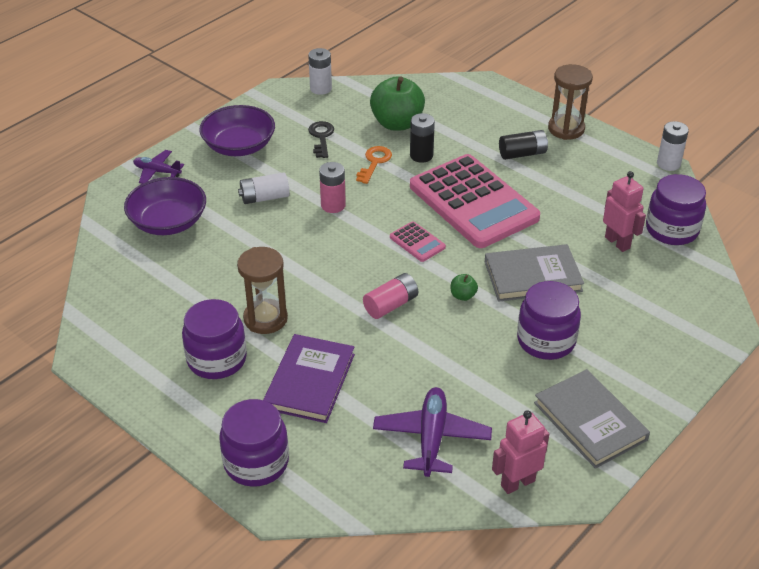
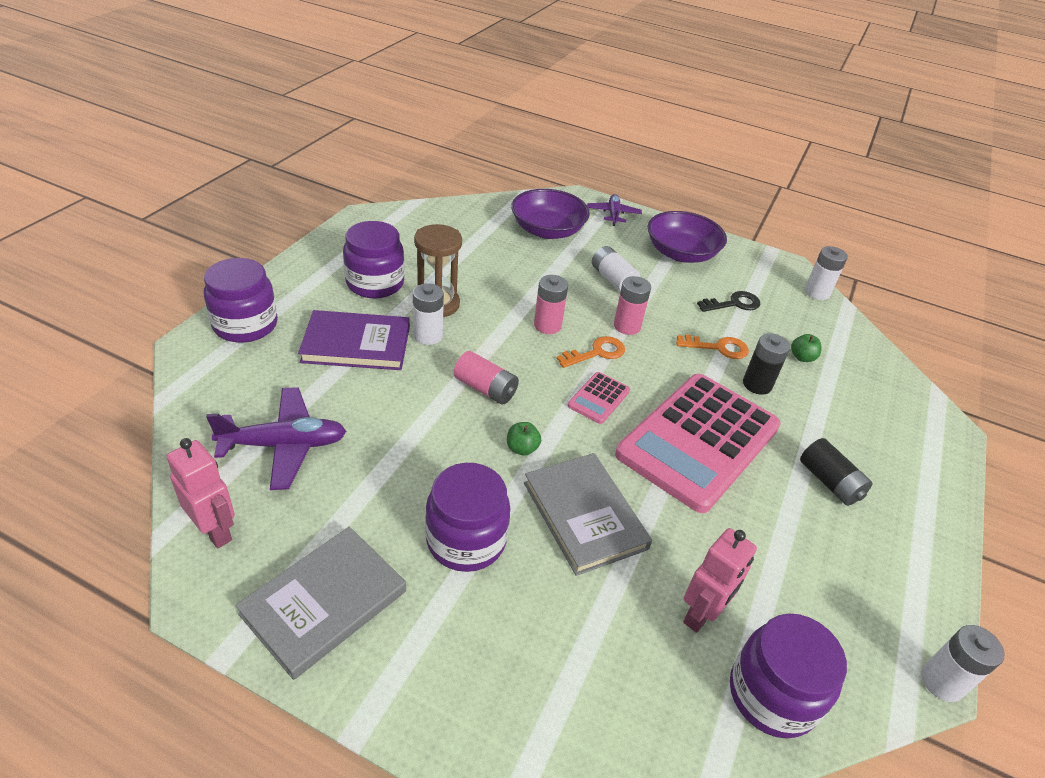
camera: 70 degrees right, 0 degrees up
(311, 331) = (428, 336): none -> white battery
(318, 252) = (547, 325): none -> pink battery
(362, 231) = (596, 353): none -> orange key
(397, 123) = (802, 357): green apple -> green apple, size x0.43
(566, 129) = (923, 529): brown hourglass -> none

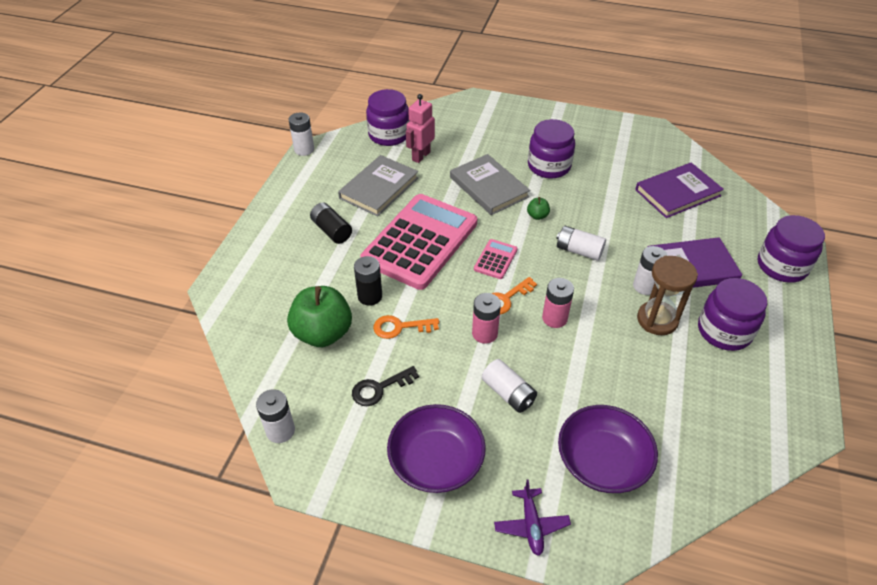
camera: 175 degrees right, 5 degrees up
(215, 531) = (673, 151): pink robot -> none
(284, 445) = (677, 193): purple plane -> purple book
(324, 602) = (601, 135): grey book -> grey book (379, 188)
(485, 389) = (579, 251): pink battery -> white battery
(802, 357) = (323, 333): green apple -> green apple, size x2.35

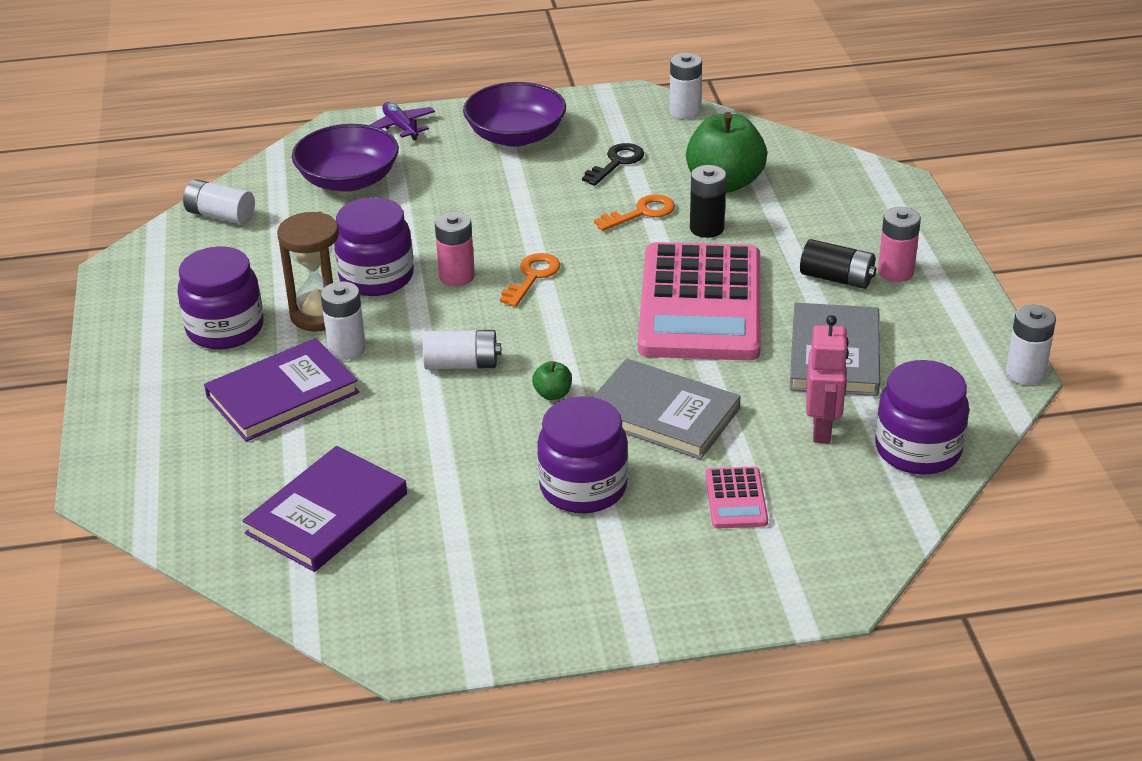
camera: 155 degrees right, 10 degrees down
(484, 333) = (535, 237): pink battery -> pink battery (895, 272)
(495, 259) = (577, 316): pink calculator -> pink calculator (736, 499)
(508, 393) = (474, 198): white battery -> white battery (221, 215)
(781, 266) = (136, 440): purple jar -> purple jar (376, 277)

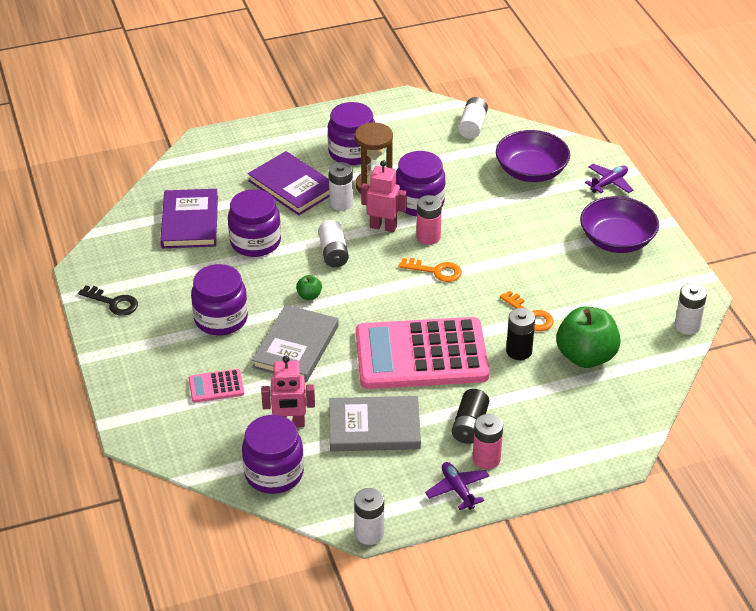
camera: 80 degrees right, 5 degrees up
(327, 513) = (190, 222): purple book -> purple book turned 60 degrees clockwise
(408, 441) = (255, 242): none -> purple jar
(419, 314) = (383, 227): none -> pink robot
(617, 162) = (596, 296): black key -> black key (113, 303)
(947, 298) = (457, 489): none -> purple plane

